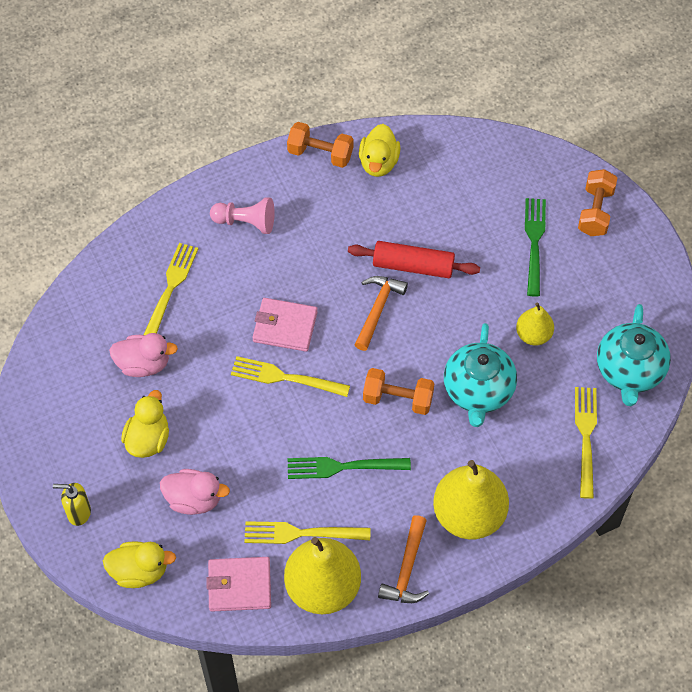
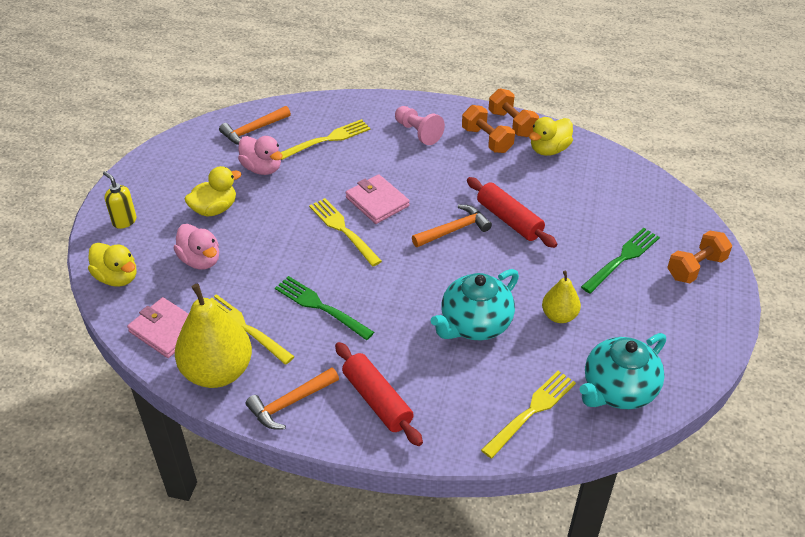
camera: 40 degrees right, 15 degrees down
(88, 327) = (253, 130): none -> orange hammer
(398, 399) = (408, 291): orange dumbbell -> orange dumbbell (487, 140)
(469, 515) = (377, 400): yellow pear -> red rolling pin

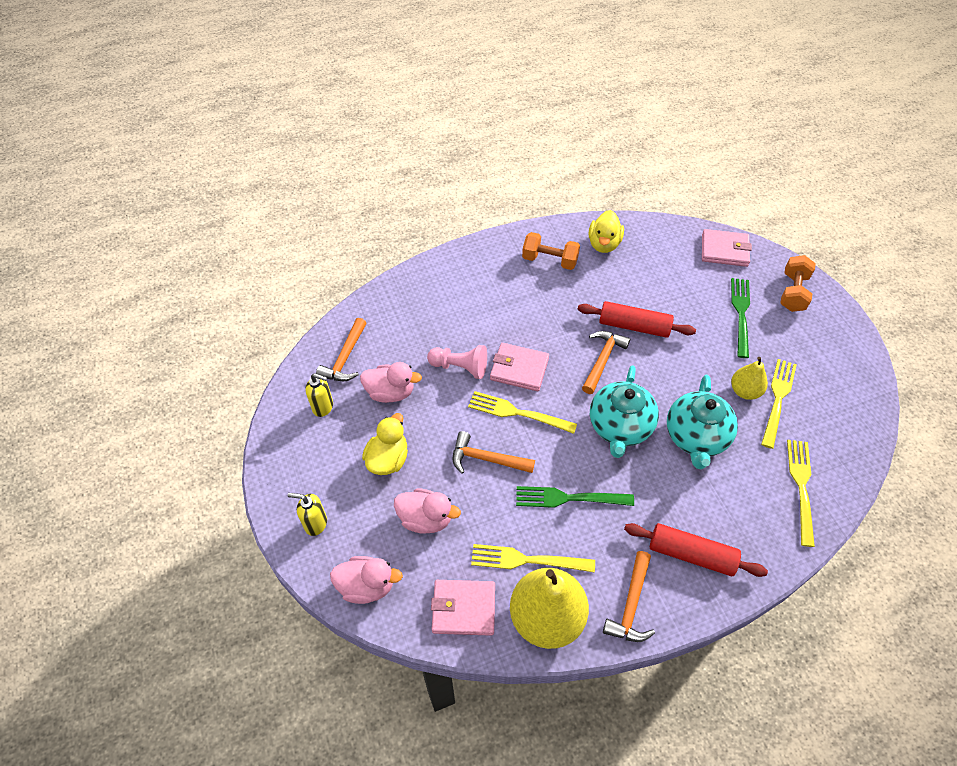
camera: 35 degrees left, 10 degrees up
(117, 277) = (367, 586): yellow duck -> pink duck
(205, 153) = (323, 407): none -> yellow soap dispenser
(286, 247) = (487, 459): none -> orange hammer
(327, 139) = (420, 331): yellow fork -> yellow fork (778, 399)
(418, 132) = (489, 282): pink pawn -> pink pawn (460, 367)
(512, 124) = (554, 234): orange dumbbell -> none
(618, 390) = (837, 429): turquoise teapot -> turquoise teapot (620, 427)
(662, 205) = (724, 250): none -> pink wallet

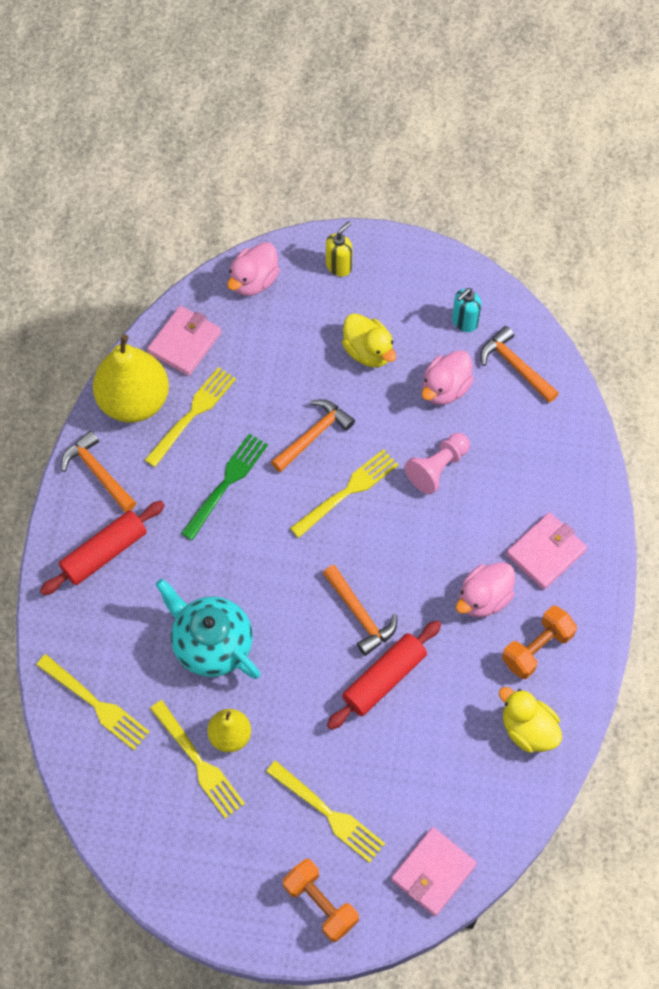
camera: 120 degrees right, 10 degrees up
(323, 407) = (464, 322): yellow soap dispenser -> turquoise soap dispenser
(426, 519) = (286, 353): pink duck -> pink duck (484, 598)
(519, 369) = (400, 524): pink wallet -> pink wallet (545, 552)
(620, 427) = (269, 578): turquoise teapot -> none
(741, 314) = (328, 813): green fork -> yellow fork

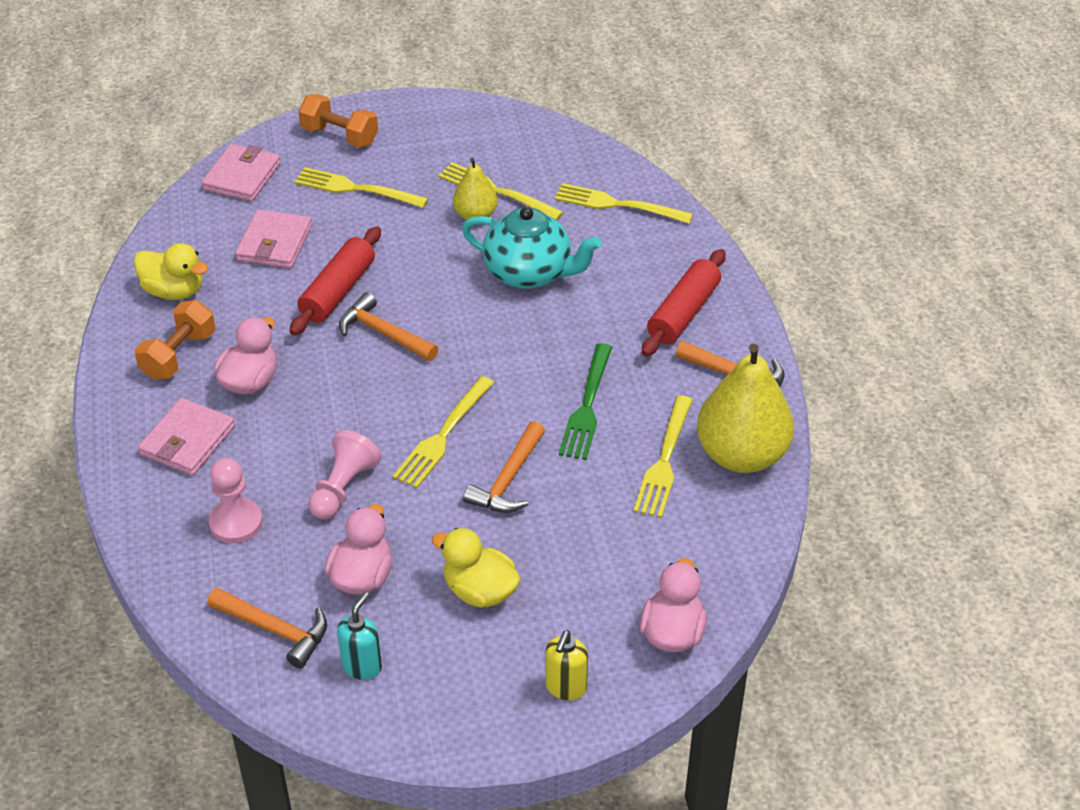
camera: 160 degrees right, 20 degrees down
(184, 342) = (719, 533): pink wallet -> pink wallet (274, 243)
(524, 462) = (236, 522): none -> pink pawn

